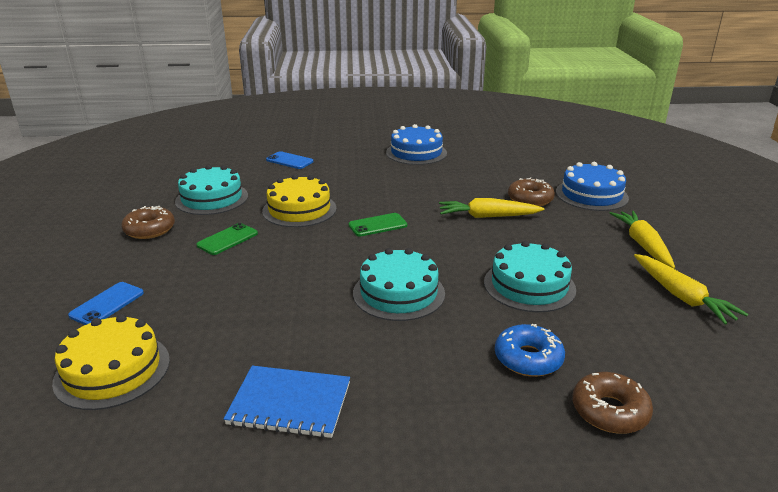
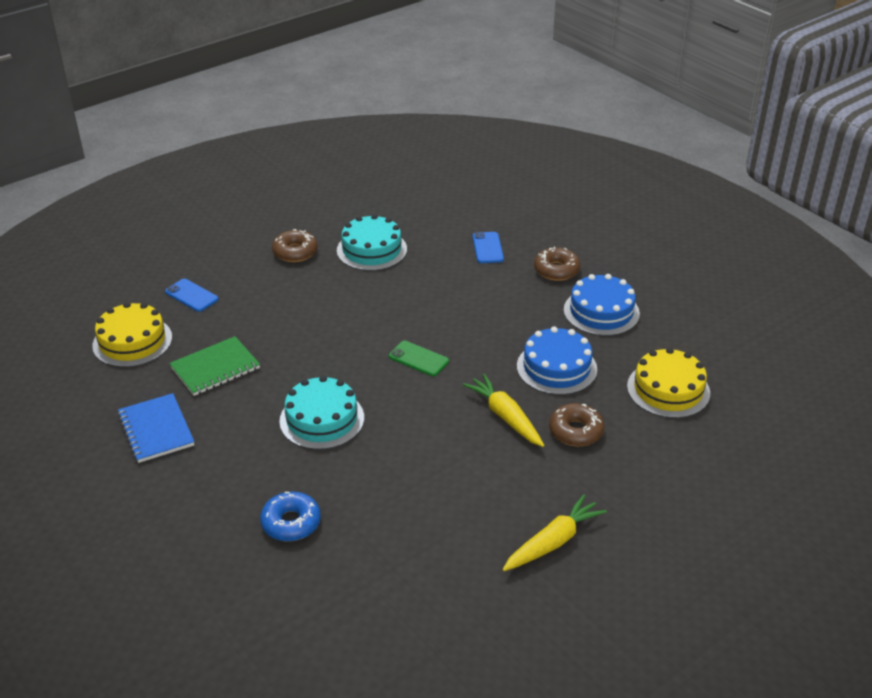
camera: 55 degrees right, 10 degrees up
(107, 304) = (191, 295): blue phone -> blue phone turned 45 degrees clockwise
(227, 239) = (317, 295): green phone -> none
(244, 328) = (215, 368): none -> green notebook
(299, 209) = (401, 303): yellow cake -> yellow cake (668, 389)
(529, 285) = (400, 488): turquoise cake -> none
(591, 195) = (638, 472): blue cake -> blue cake (556, 367)
(609, 411) = (260, 586): brown donut -> brown donut (556, 270)
(681, 296) = (470, 593): yellow carrot -> none

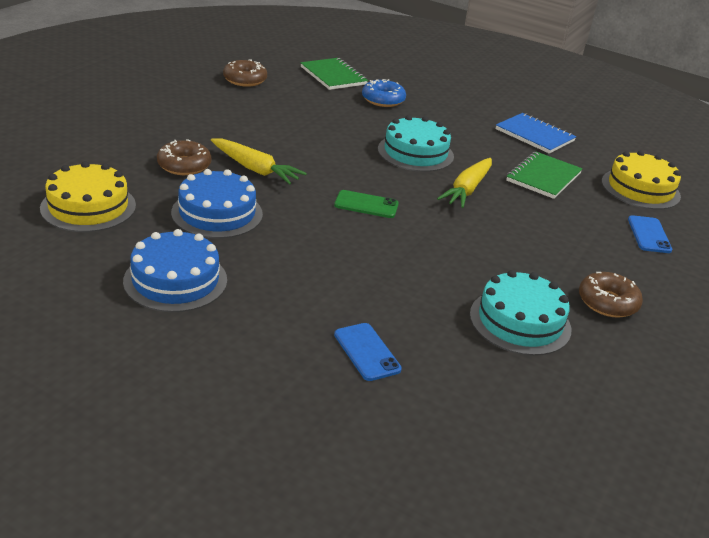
camera: 155 degrees right, 5 degrees down
(191, 295) = (649, 235): blue phone -> blue phone turned 75 degrees clockwise
(325, 593) = (333, 76): none -> green notebook
(553, 542) = (188, 104): yellow carrot -> yellow carrot (467, 190)
(556, 270) = (252, 331): brown donut -> brown donut (245, 80)

